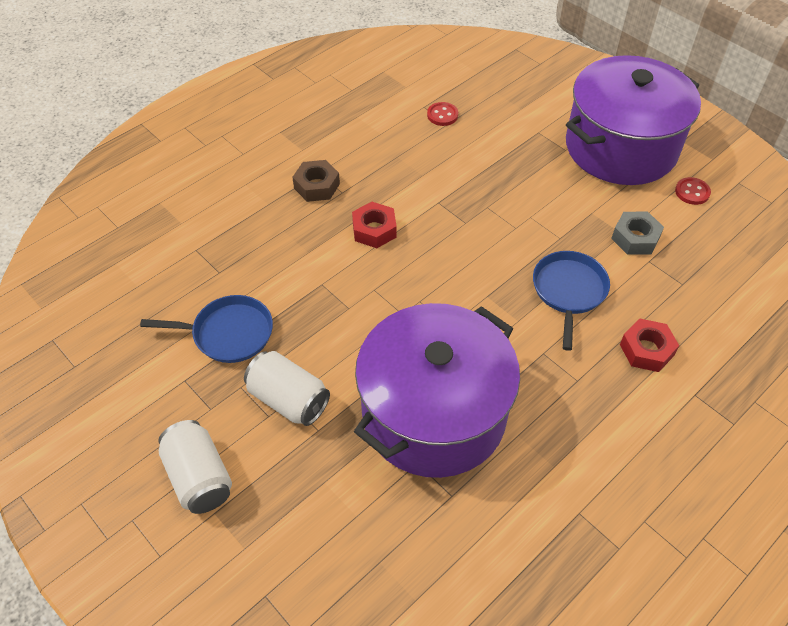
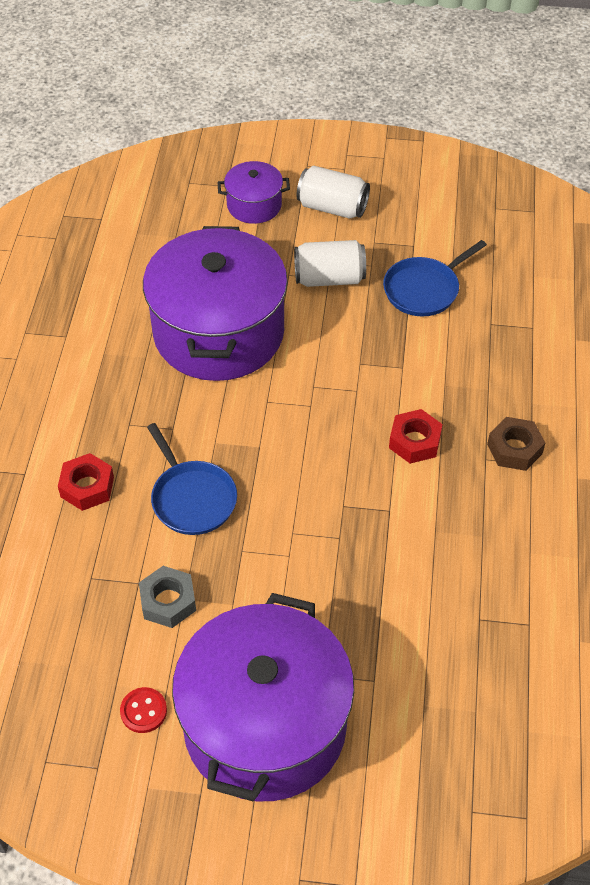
camera: 140 degrees right, 0 degrees up
(265, 541) = (254, 205): none -> purple pot
(442, 115) = (496, 626): red button -> none

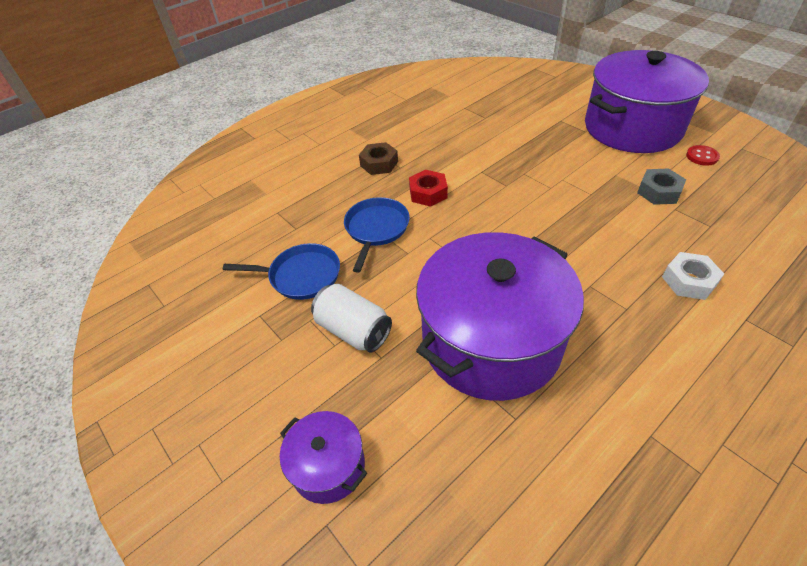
camera: 135 degrees left, 5 degrees down
(87, 487) = (689, 281): red nut -> white nut
(192, 498) = (605, 234): blue pan -> blue pan (376, 229)
(332, 207) = (266, 402): white can -> none

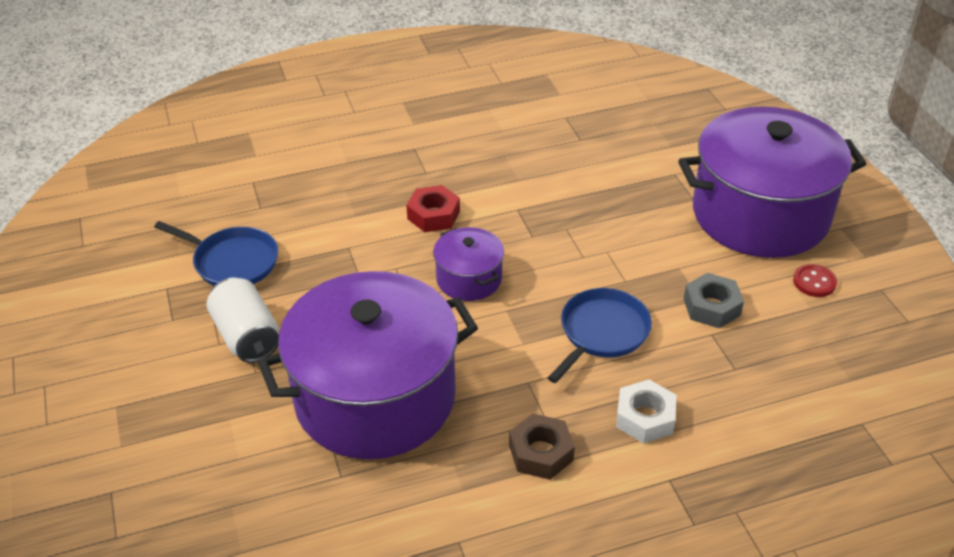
camera: 20 degrees right, 5 degrees down
(328, 466) = (142, 447): purple pot -> purple pot (469, 279)
(376, 229) = (345, 237): blue pan -> blue pan (602, 332)
(379, 163) = (404, 159): brown nut -> brown nut (541, 453)

